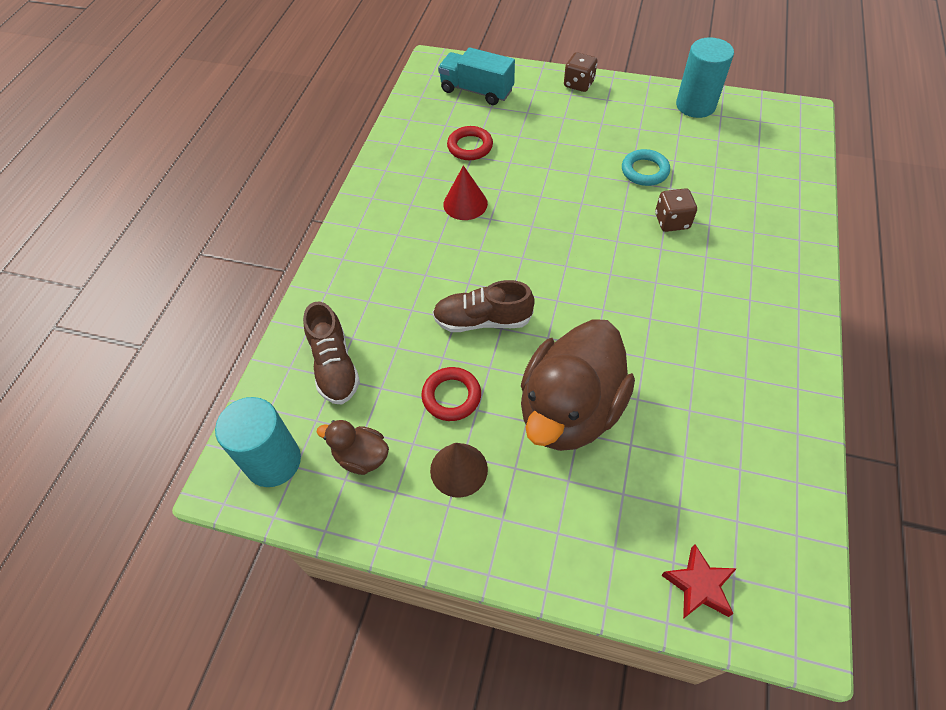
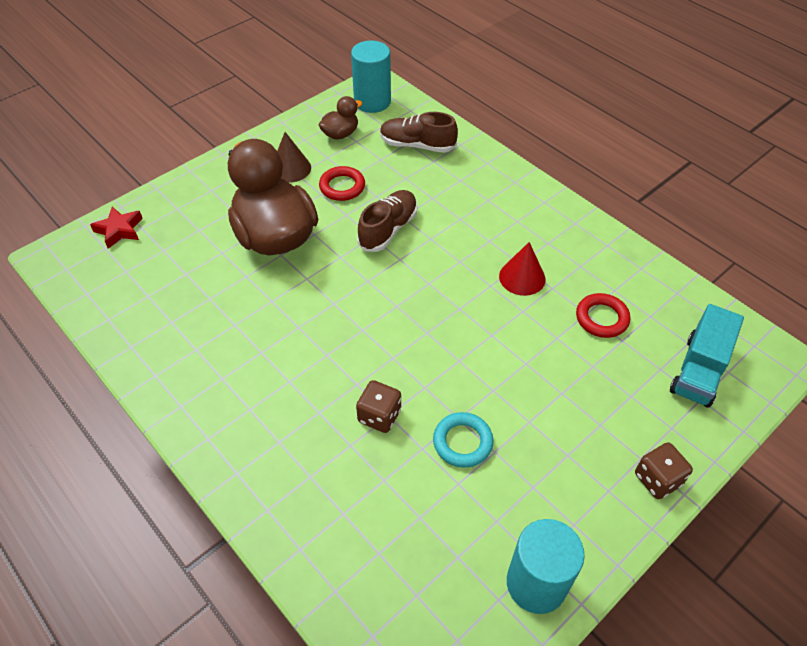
camera: 120 degrees right, 5 degrees down
(476, 91) = (698, 370): turquoise truck -> turquoise truck turned 150 degrees clockwise

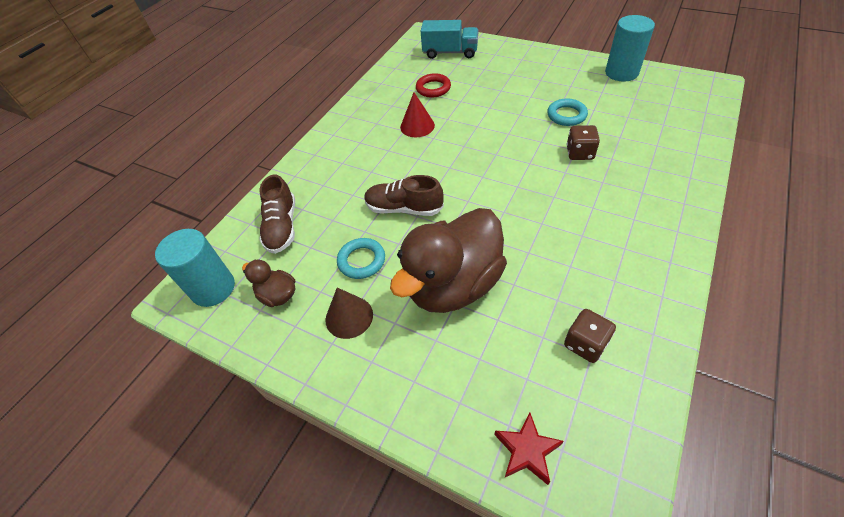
camera: 105 degrees left, 0 degrees up
(342, 187) = (361, 261): red ring -> turquoise ring
(657, 479) = (530, 53): brown dice -> brown dice (585, 344)

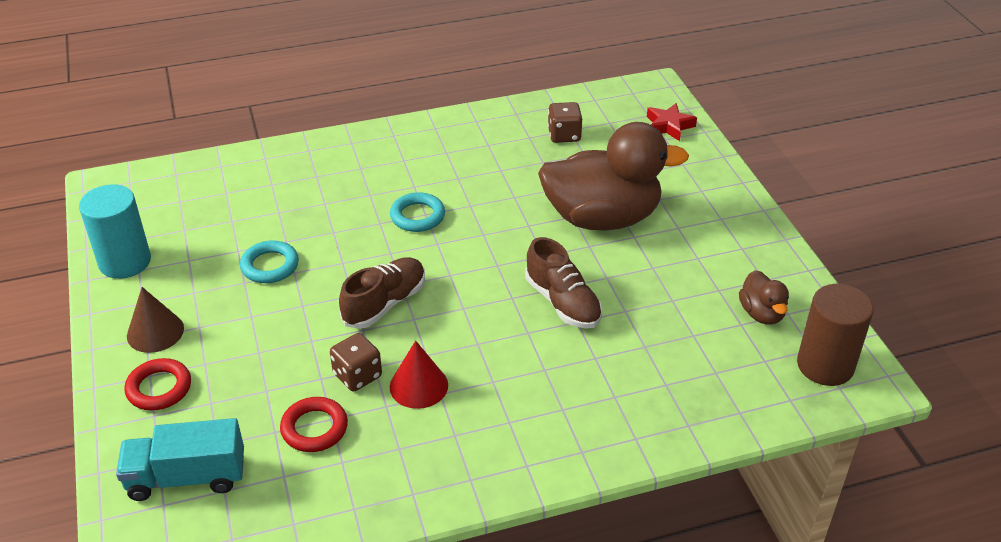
camera: 140 degrees left, 10 degrees down
(213, 288) = (825, 365): turquoise cylinder -> brown cylinder
(282, 227) = (706, 379): brown shoe -> brown shoe (385, 304)
(349, 317) = (711, 255): brown cone -> brown cone (155, 332)
(361, 261) = (656, 287): turquoise ring -> turquoise ring (417, 216)
(450, 52) = (187, 477): turquoise truck -> turquoise truck turned 60 degrees counterclockwise
(510, 59) = (159, 388): none -> red ring
(579, 153) = (337, 226): brown dice -> brown dice (357, 375)

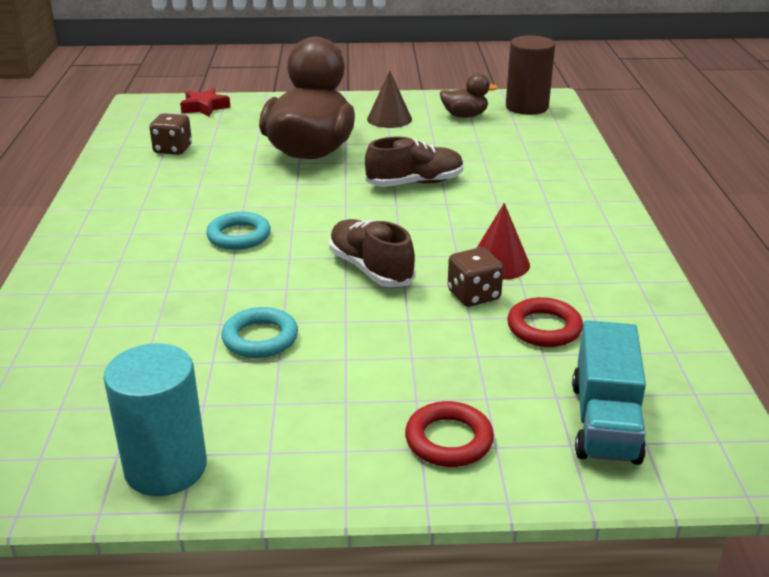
camera: 75 degrees left, 10 degrees down
(155, 332) = (338, 440): brown cone -> brown cone (389, 119)

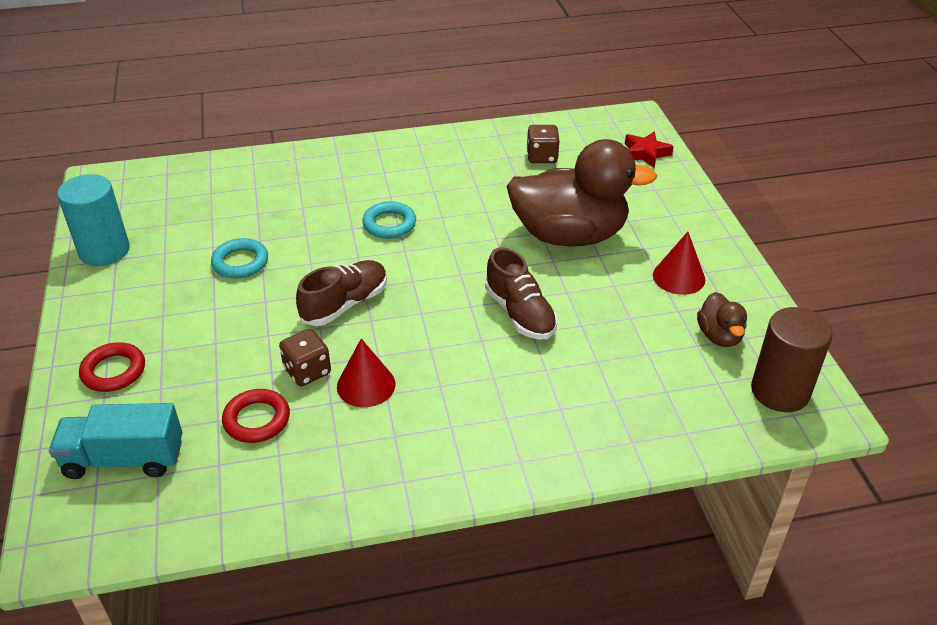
camera: 80 degrees right, 10 degrees up
(389, 119) = (679, 277): brown cone -> red cone

